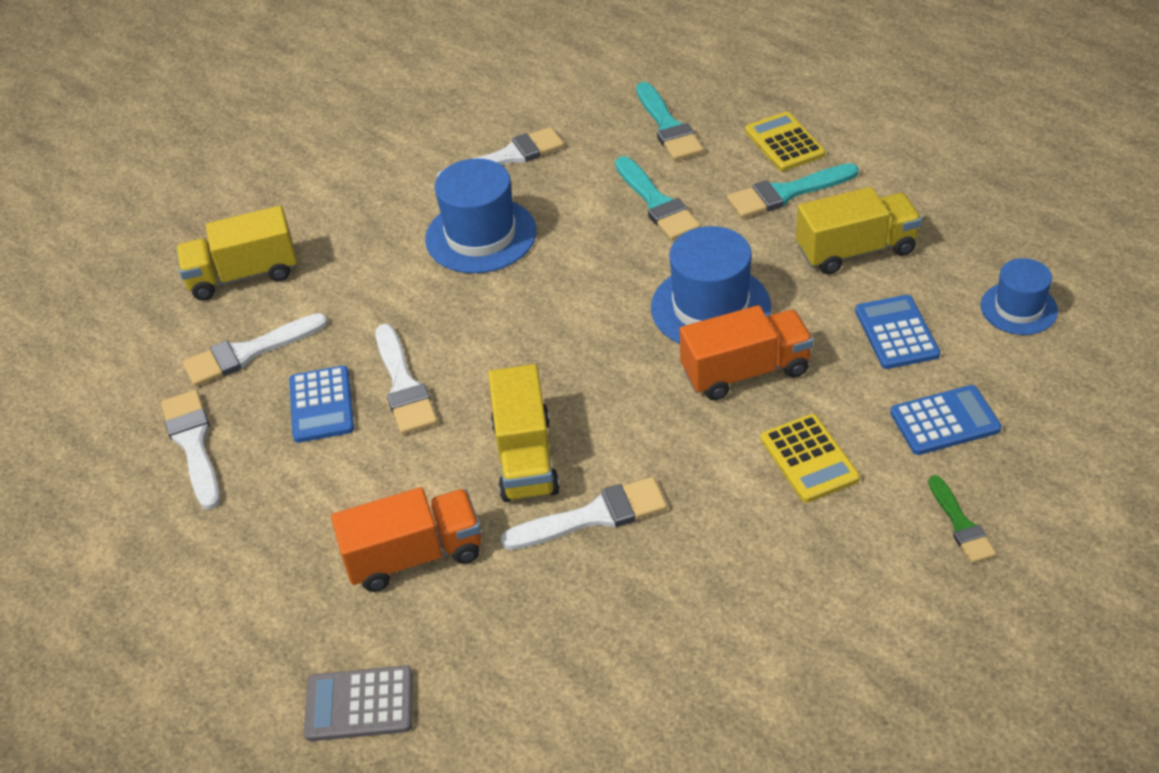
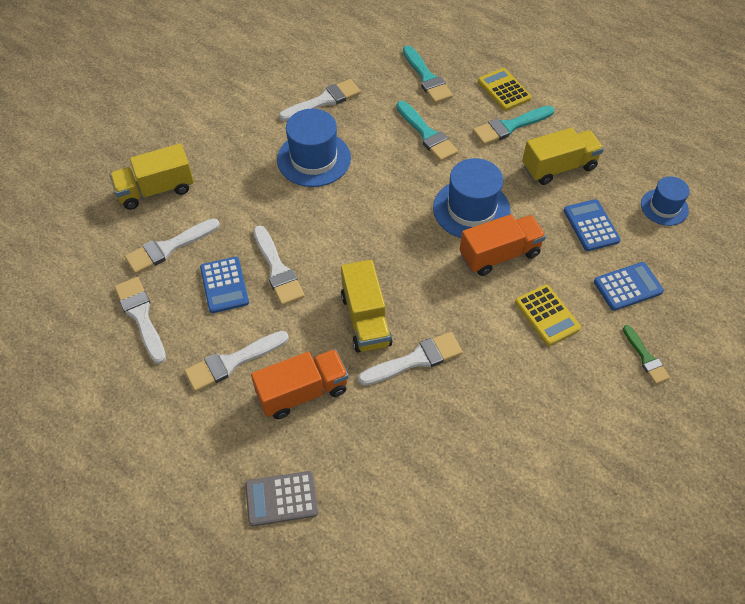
camera: 10 degrees left, 10 degrees up
(316, 511) = (232, 362): none -> white brush

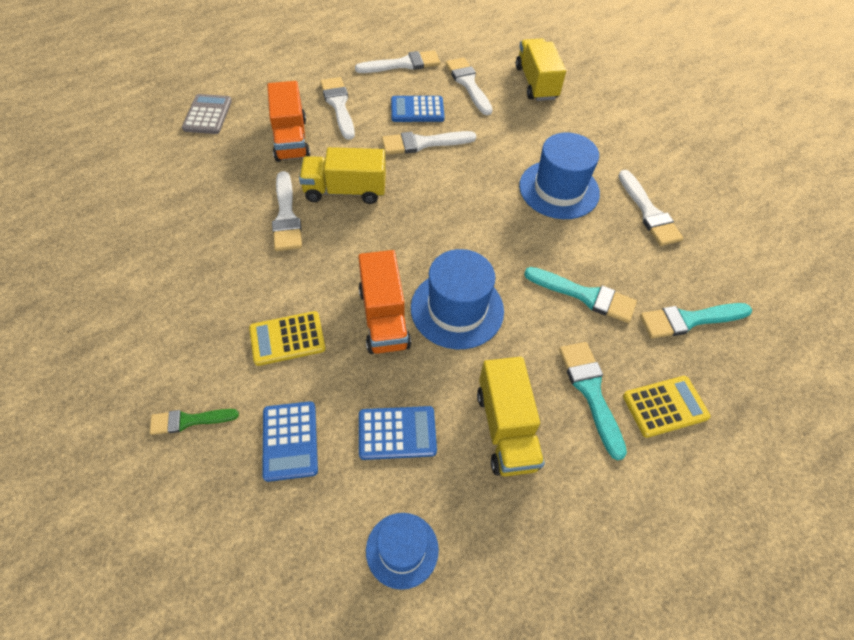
camera: 100 degrees right, 0 degrees up
(427, 134) = (585, 295): turquoise brush -> turquoise brush turned 135 degrees counterclockwise

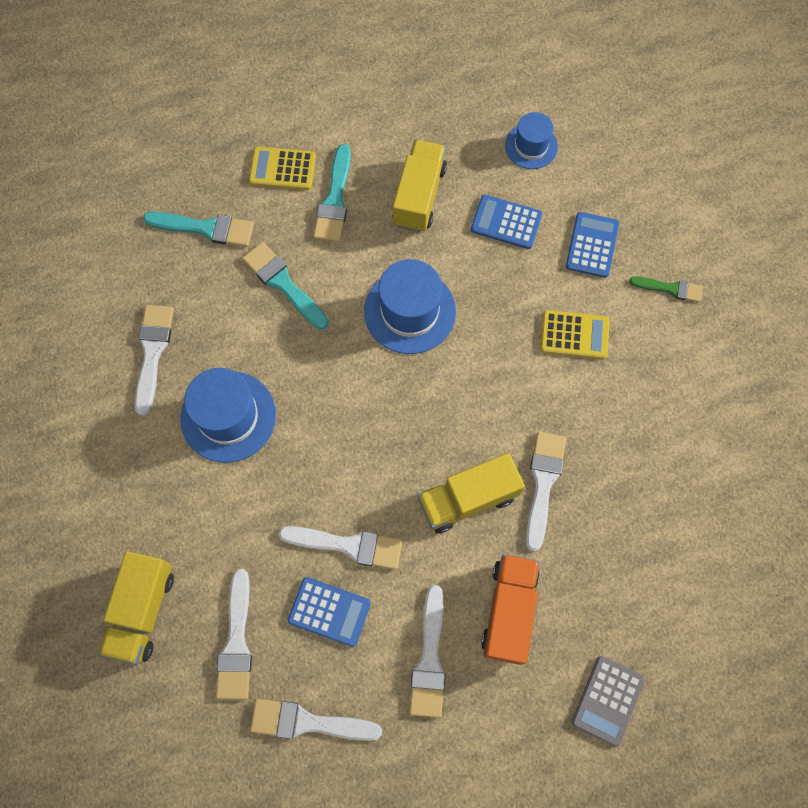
camera: 155 degrees left, 15 degrees up
(345, 191) = (468, 499): yellow truck -> yellow truck turned 135 degrees clockwise
(384, 318) = (481, 326): orange truck -> none

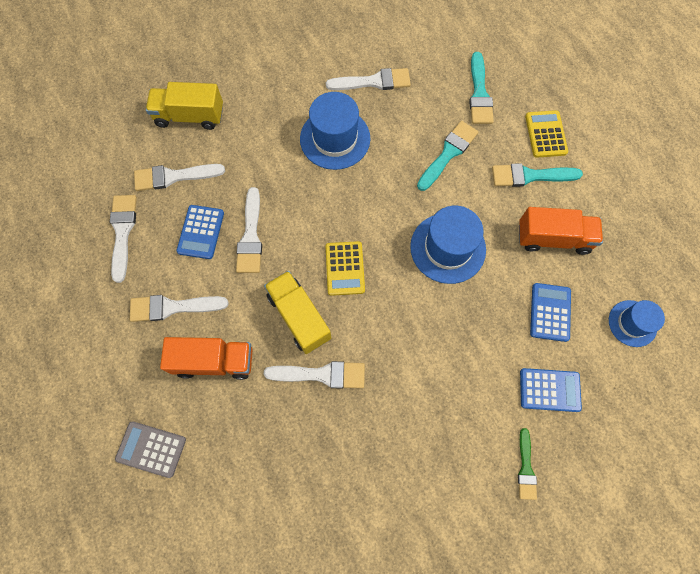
camera: 80 degrees right, 0 degrees up
(419, 196) = (553, 238): yellow truck -> orange truck
(574, 335) = (458, 384): yellow calculator -> yellow calculator (345, 268)

